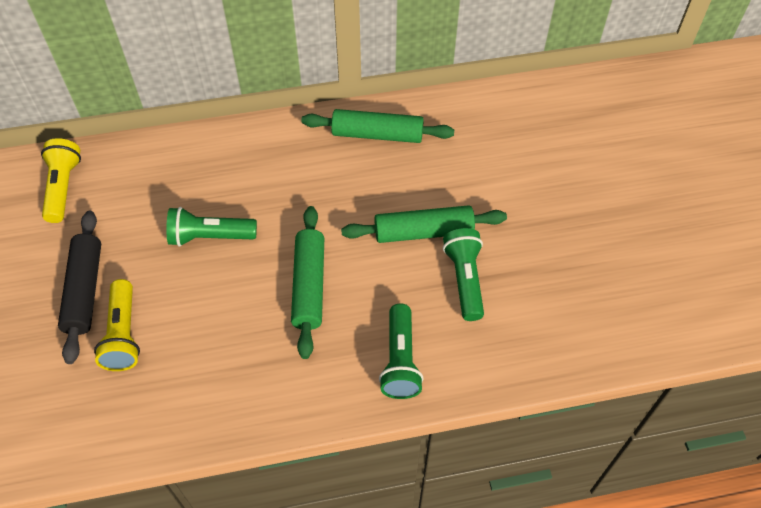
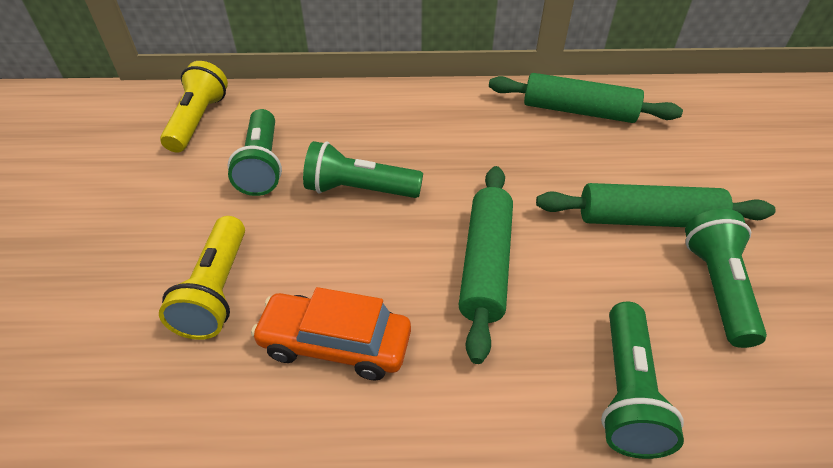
camera: 10 degrees right, 10 degrees down
(85, 290) = (185, 229): black rolling pin -> none
(129, 224) = (262, 165): none -> green flashlight
(213, 359) = (335, 344): none -> orange car

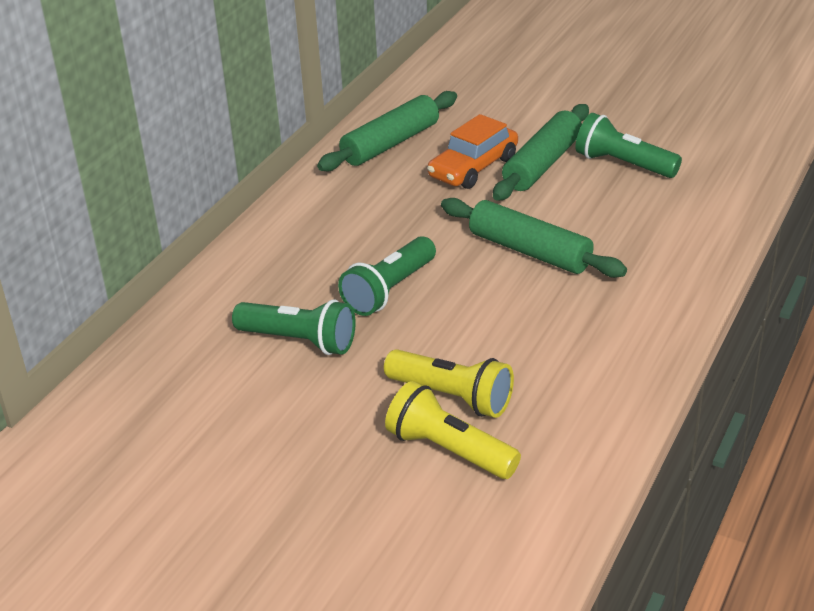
camera: 60 degrees left, 10 degrees down
(198, 121) = (176, 373): yellow flashlight -> yellow flashlight (449, 450)
(335, 344) = (555, 344): orange car -> orange car (473, 168)
(627, 391) = (676, 232): green flashlight -> none

